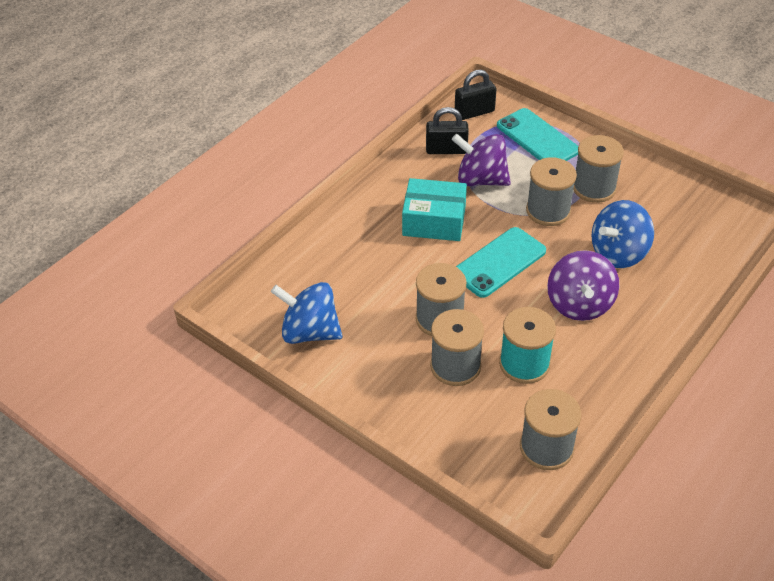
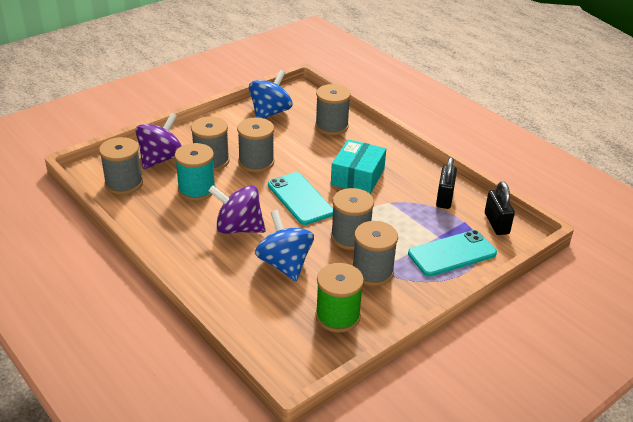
camera: 100 degrees right, 10 degrees down
(326, 261) = (331, 126): none -> grey spool
(480, 180) = (401, 209): purple spinning top -> purple spinning top (161, 159)
(669, 202) = (337, 316): none -> green spool

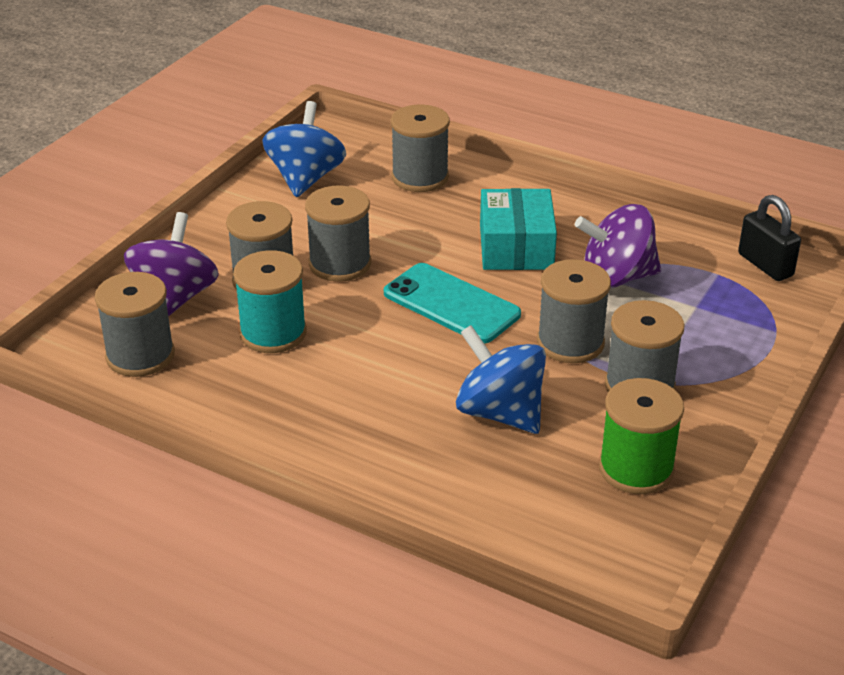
camera: 20 degrees left, 0 degrees up
(238, 228) = (387, 376): purple spinning top -> purple spinning top (616, 277)
(444, 198) = (666, 246): black padlock -> none
(452, 254) = (734, 326): turquoise phone -> none

